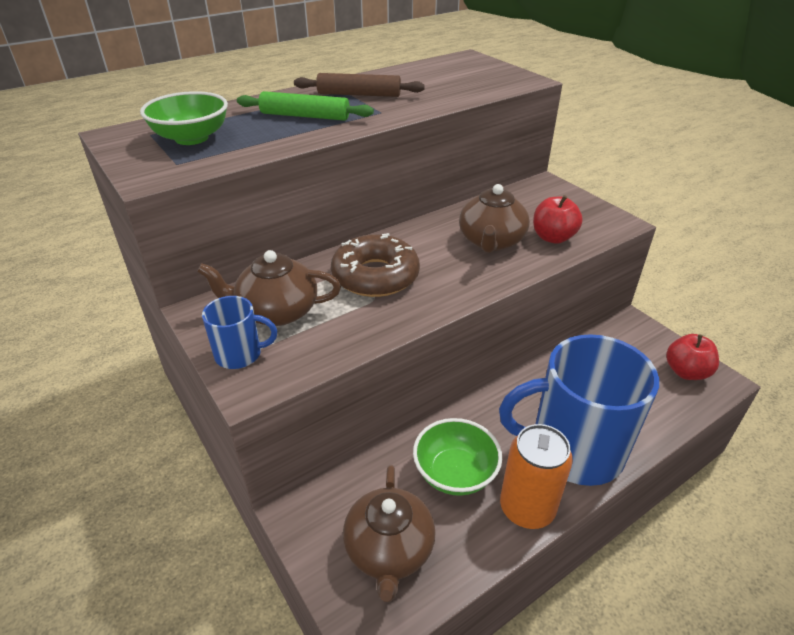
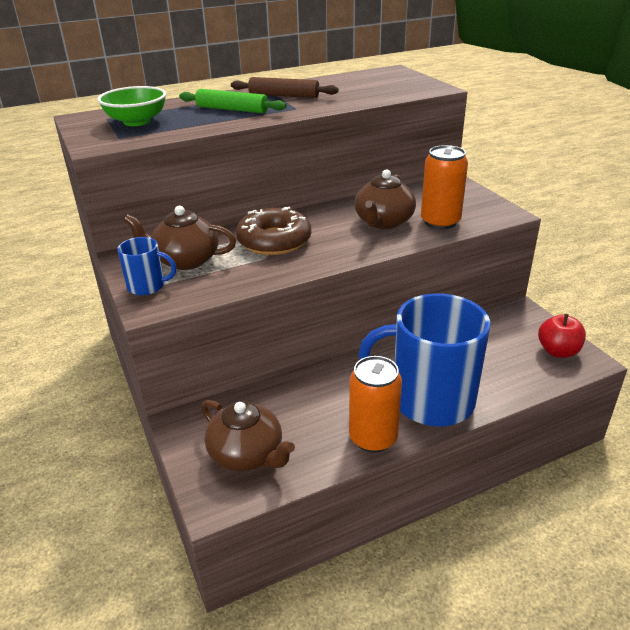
camera: 10 degrees right, 5 degrees down
(389, 550) = (247, 454): brown teapot -> brown teapot turned 60 degrees counterclockwise
(455, 473) = (319, 407): green bowl -> none
(553, 237) = (440, 222): red apple -> orange can

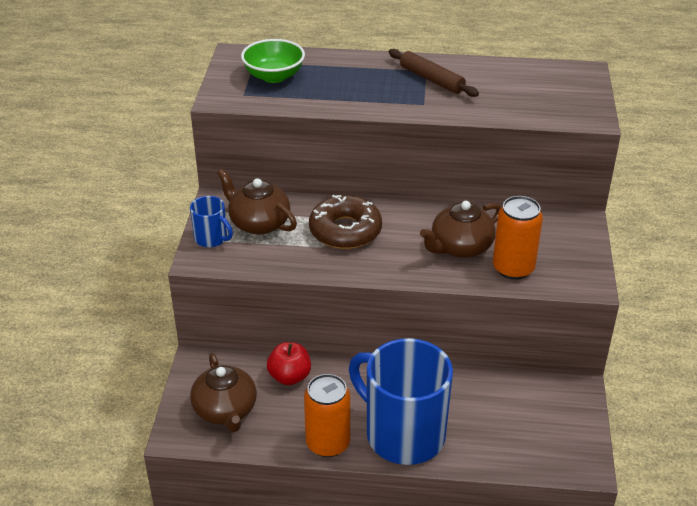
camera: 30 degrees right, 5 degrees up
(232, 109) = (366, 86): green rolling pin -> none
(558, 351) = (567, 445): red apple -> red apple (289, 376)

